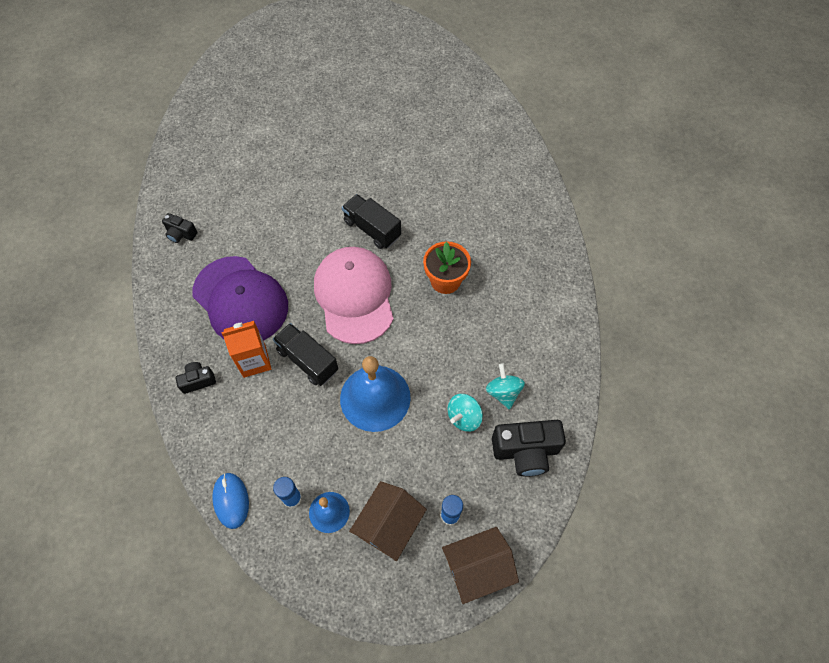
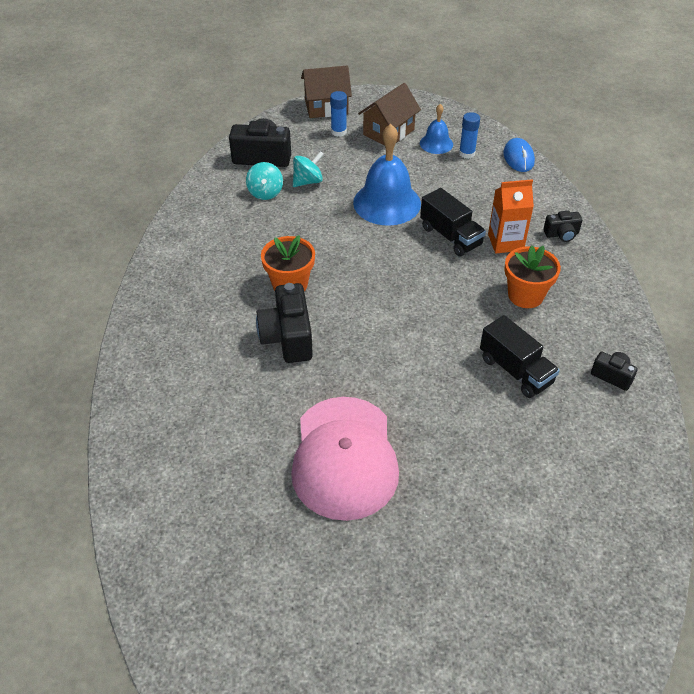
camera: 170 degrees left, 15 degrees down
(240, 300) = (525, 295): purple cap -> orange flower pot
(354, 296) = (395, 283): pink cap -> pink cap (344, 457)
(372, 229) = (363, 349): black truck -> black truck (515, 370)
(433, 230) = (287, 337): none -> black camera

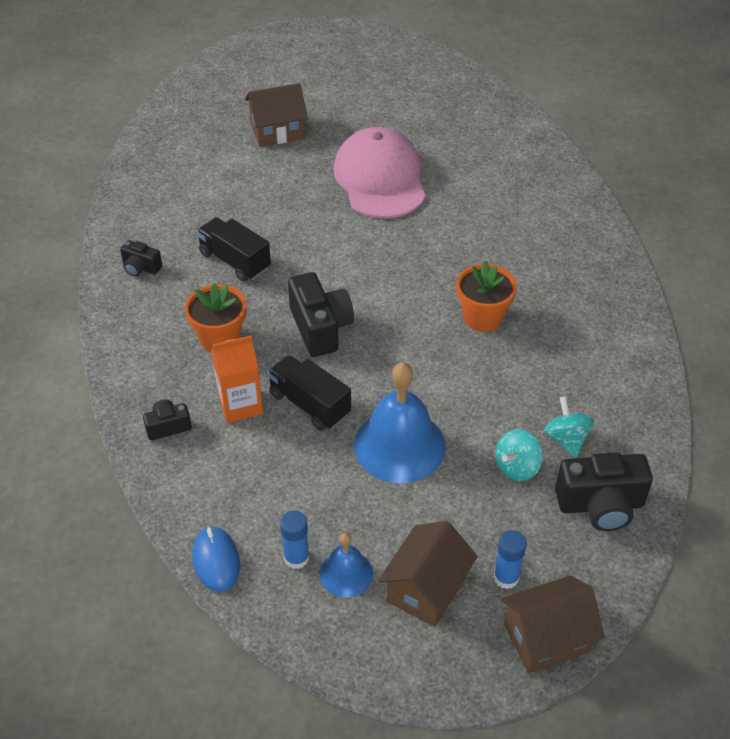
camera: 170 degrees right, 0 degrees up
(287, 337) = (463, 264): black camera -> black camera (320, 328)
(465, 562) = (277, 131): none -> brown house

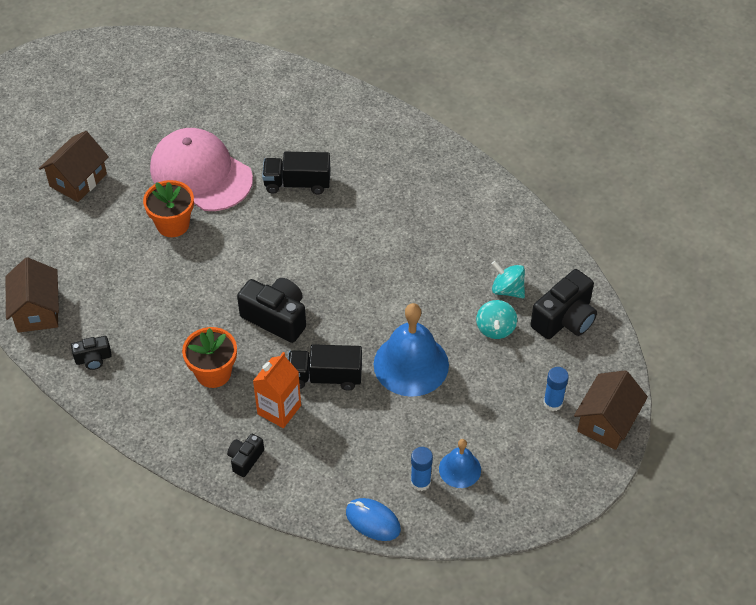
camera: 40 degrees left, 5 degrees up
(235, 261) = (160, 307): black truck -> black truck (297, 183)
(426, 589) = (515, 443): brown house -> brown house (37, 311)
(482, 317) = (377, 238): orange flower pot -> orange flower pot (173, 224)

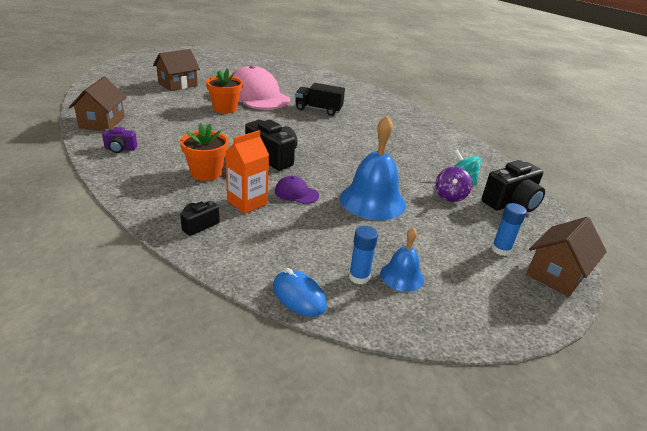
camera: 10 degrees right, 20 degrees down
(93, 359) = (120, 149): black camera -> purple camera
(325, 377) = (296, 193): black truck -> purple cap
(495, 328) = (450, 196): turquoise spinning top -> purple spinning top

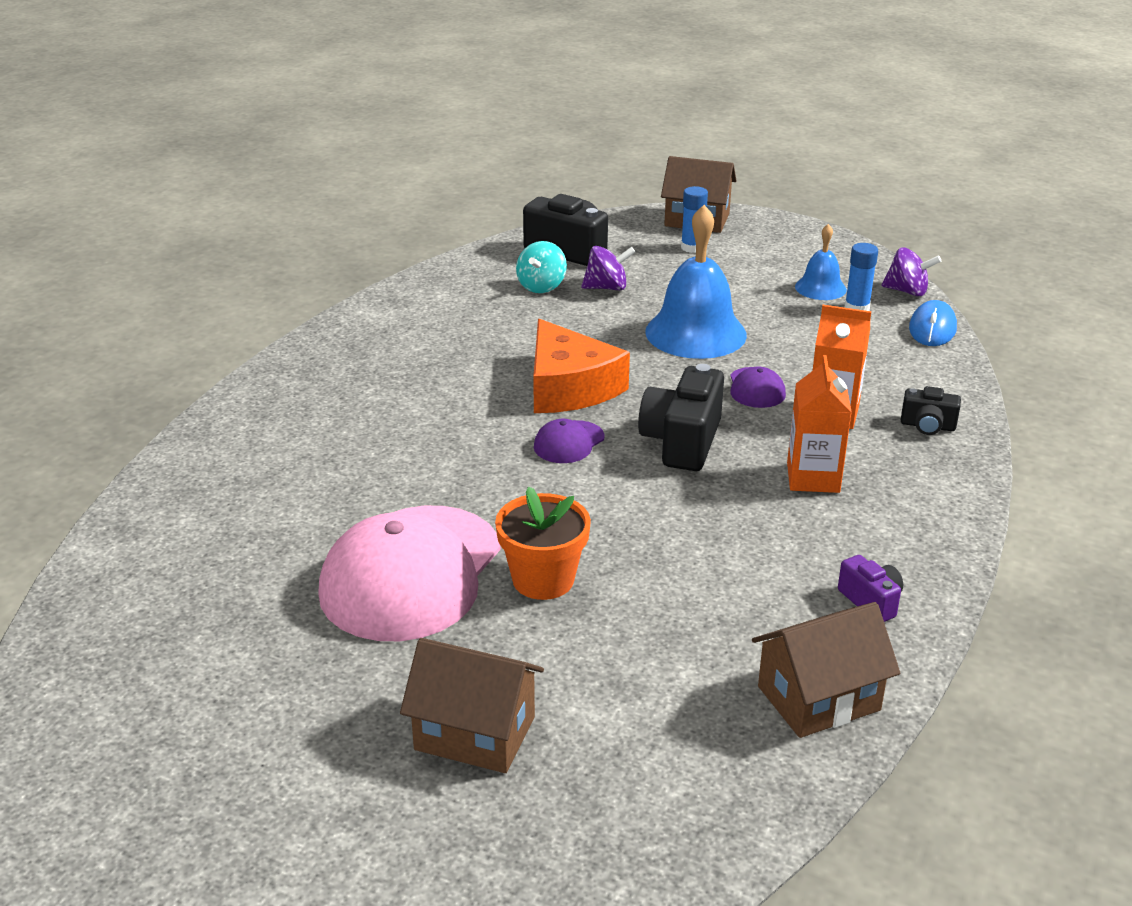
camera: 115 degrees left, 0 degrees up
(206, 173) = (813, 478): orange flower pot -> orange carton
(301, 137) = (569, 442): none -> purple cap
(318, 110) = (405, 468): black truck -> none
(346, 151) = (569, 387): none -> orange cheese
(367, 320) = (907, 291): none -> purple spinning top

